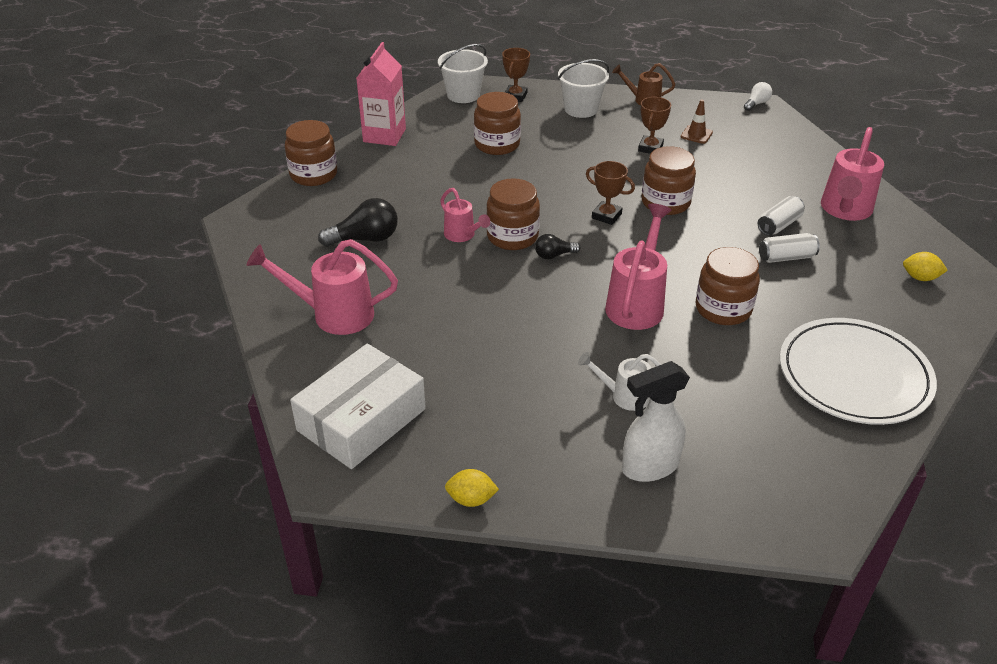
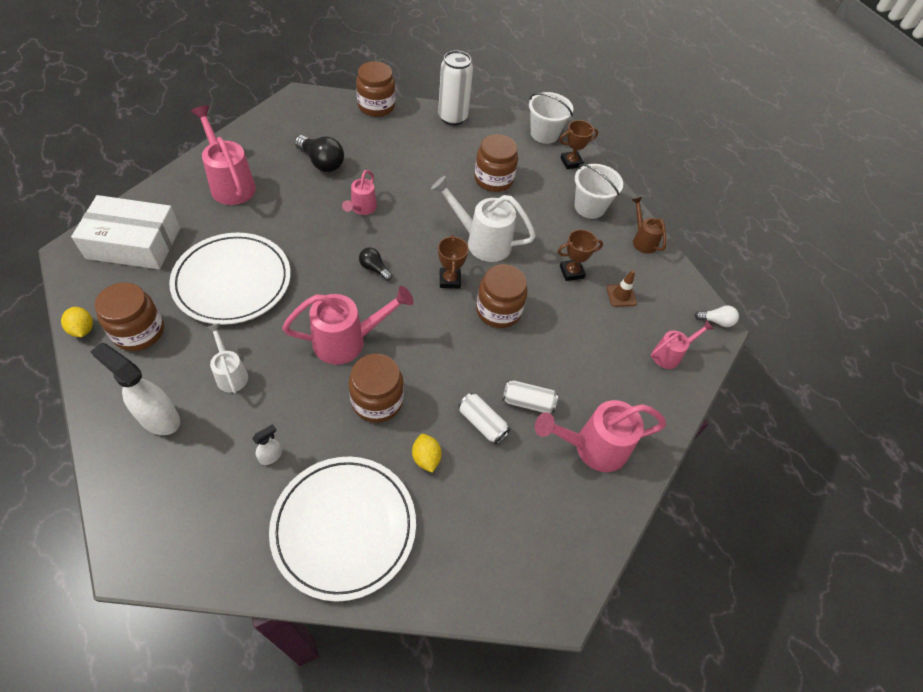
camera: 50 degrees right, 15 degrees up
(384, 135) = (452, 118): pink carton -> white can
(492, 357) = (232, 281): none -> white plate
(512, 236) = (380, 236): brown jar -> brown jar (139, 332)
(573, 180) = (482, 241): none -> white watering can
(747, 398) = (271, 456): none -> white spray bottle
(776, 138) = (670, 355): none -> pink watering can
(920, 278) = (528, 543): yellow lemon -> yellow lemon (426, 458)

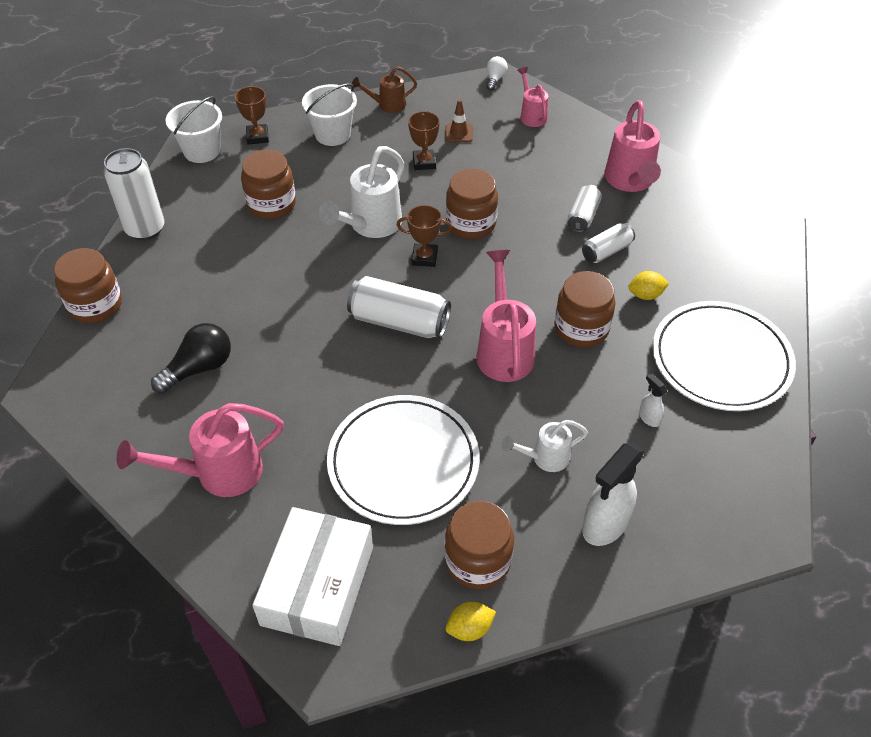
camera: 75 degrees left, 5 degrees down
(362, 209) = (297, 329): pink watering can -> none
(374, 268) = (399, 322): black light bulb -> white can

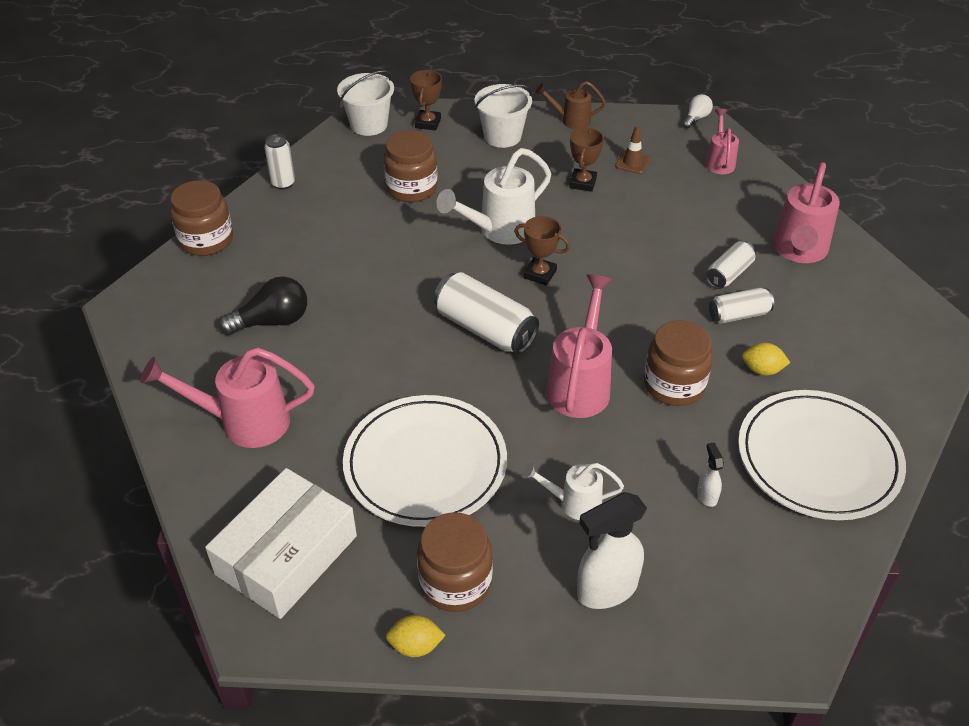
camera: 20 degrees right, 5 degrees down
(145, 229) = (283, 183): white can -> white can, size x0.59
(471, 223) = (603, 253): brown jar -> none

